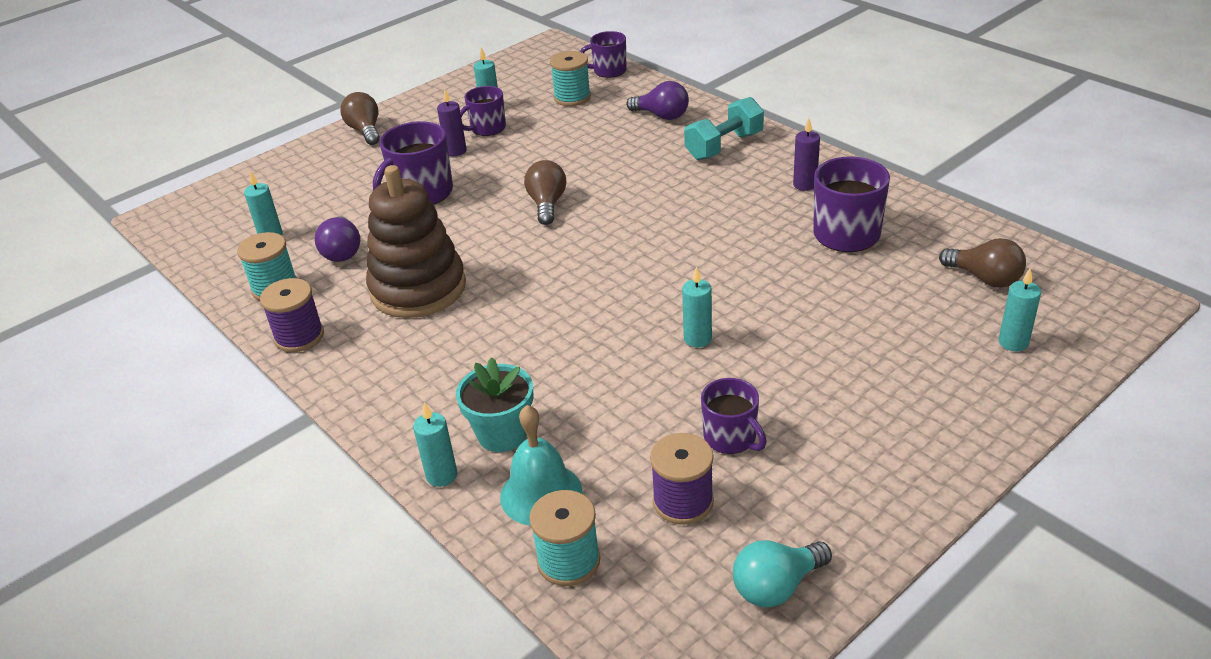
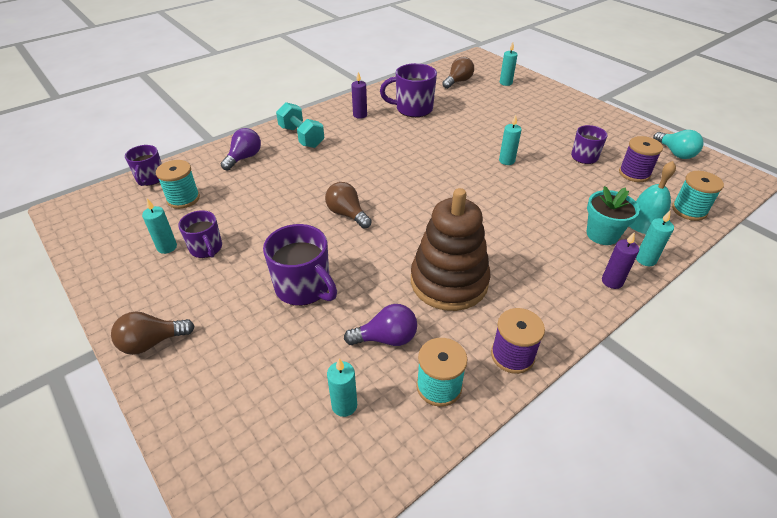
camera: 90 degrees left, 5 degrees up
(456, 151) = (237, 268): purple candle -> purple candle (612, 281)
(547, 204) = (347, 214): brown light bulb -> brown light bulb turned 45 degrees clockwise

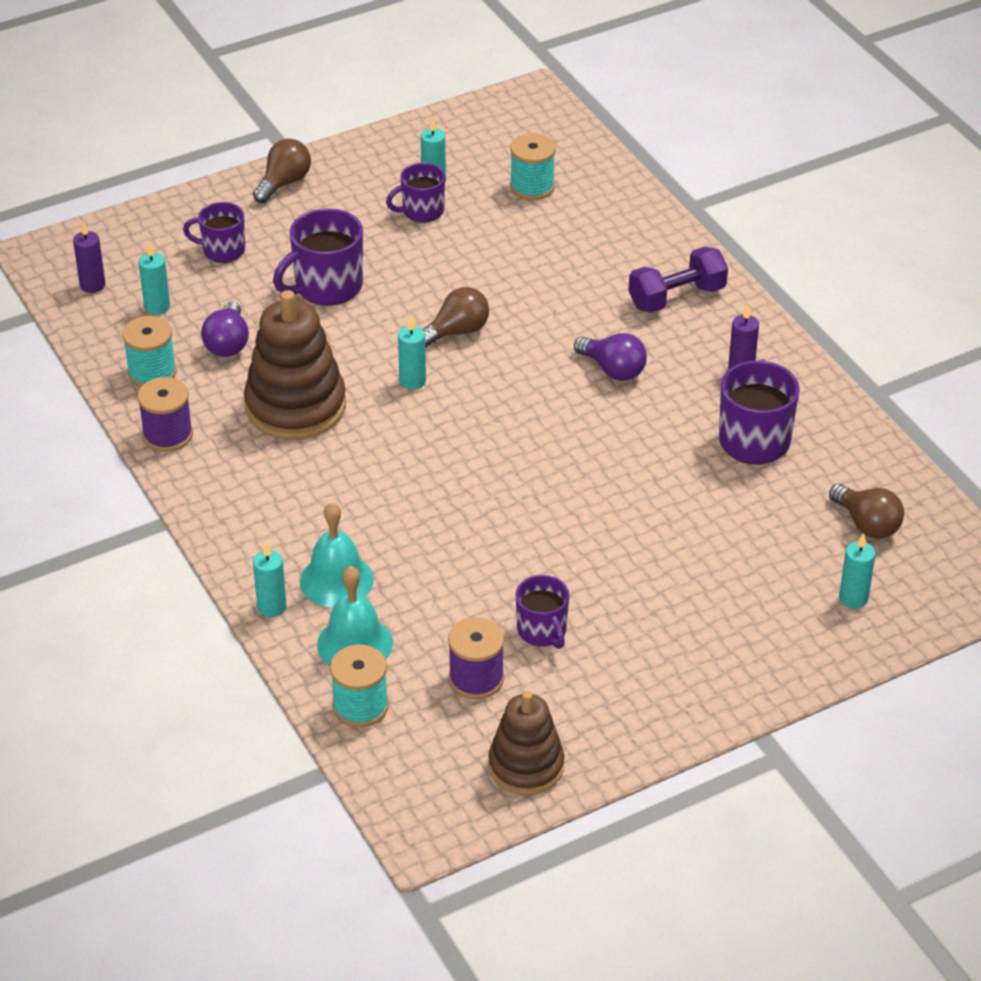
camera: 100 degrees right, 0 degrees up
(150, 179) = (588, 155): purple mug -> purple mug (222, 250)
(152, 342) = (284, 183): brown light bulb -> brown light bulb turned 45 degrees clockwise
(244, 158) = (624, 238): purple light bulb -> purple light bulb (613, 370)
(301, 137) = (676, 297): turquoise dumbbell -> purple dumbbell
(506, 161) = (552, 525): turquoise candle -> turquoise candle (412, 381)
(602, 234) = (336, 580): turquoise flower pot -> turquoise bell
(612, 281) = (244, 556): purple candle -> purple candle (92, 285)
(675, 153) = (526, 766): turquoise light bulb -> brown stacking toy

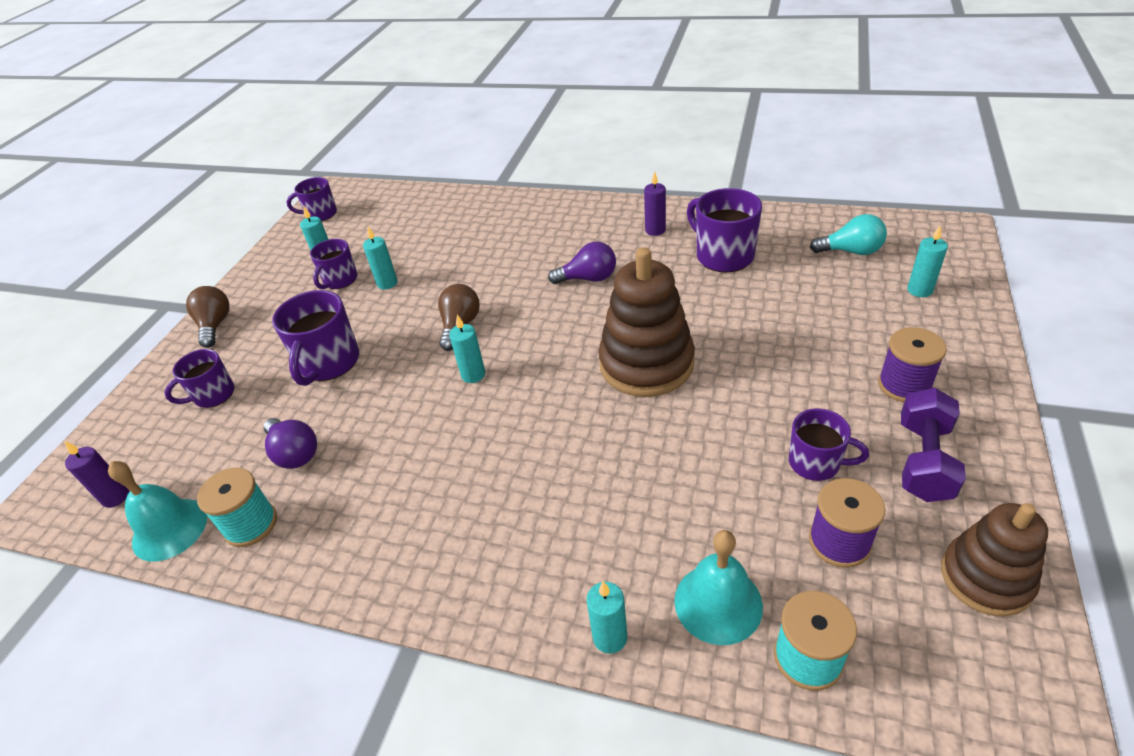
camera: 40 degrees left, 0 degrees up
(157, 307) = (198, 471): turquoise candle -> turquoise candle (387, 283)
(168, 435) = (325, 564): purple spool -> purple spool (904, 385)
(295, 406) = (409, 456): brown stacking toy -> brown stacking toy (646, 364)
(336, 580) = (626, 562): turquoise bell -> turquoise bell (170, 529)
(489, 119) = (321, 214): none -> purple mug
(532, 187) = (395, 227): turquoise spool -> none
(676, 297) = (563, 223): purple dumbbell -> purple dumbbell (923, 460)
(867, 524) = (851, 251): brown light bulb -> turquoise light bulb

